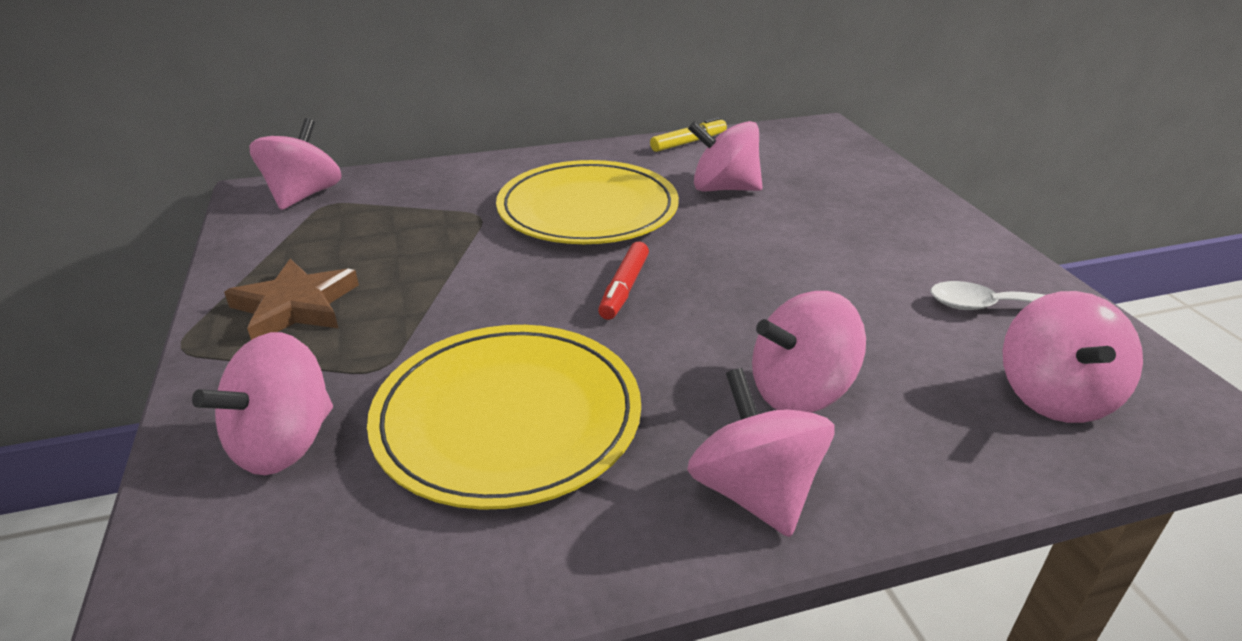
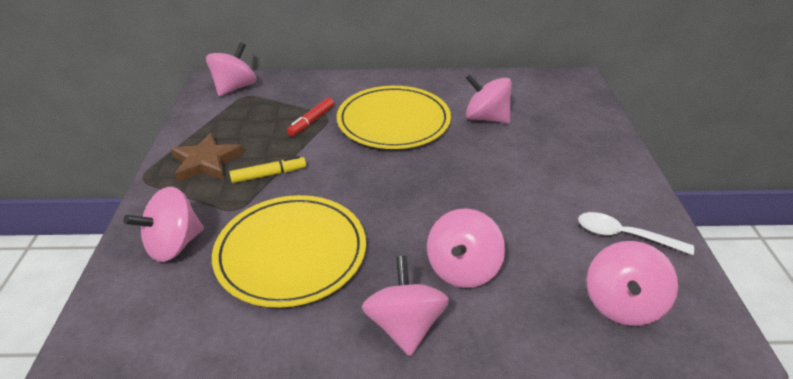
camera: 15 degrees right, 5 degrees up
(624, 288) = (391, 181): red marker -> red marker (312, 121)
(688, 142) = (480, 79): yellow marker -> yellow marker (269, 174)
(800, 391) = (462, 269): pink spinning top -> pink spinning top turned 60 degrees counterclockwise

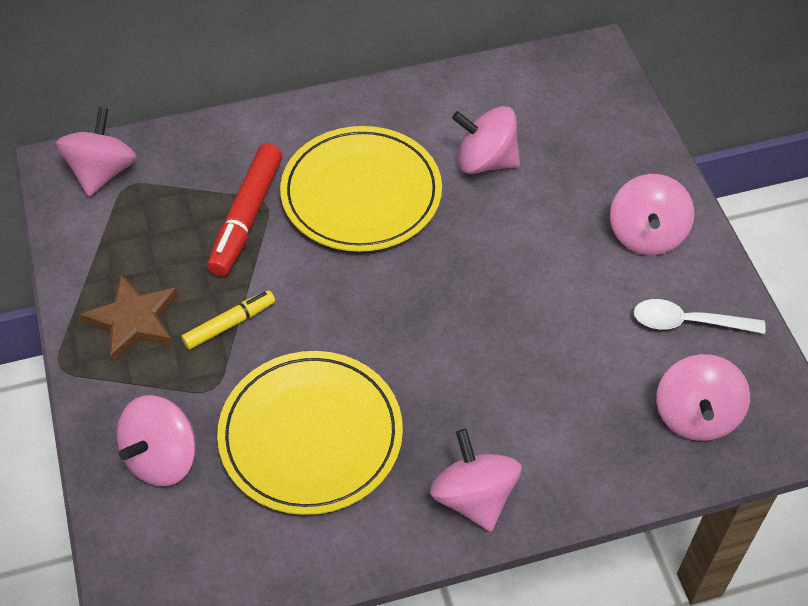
camera: 15 degrees left, 15 degrees up
(312, 121) = (247, 217): red marker -> red marker, size x1.67
(462, 269) = (516, 411): pink spinning top -> pink spinning top (646, 235)

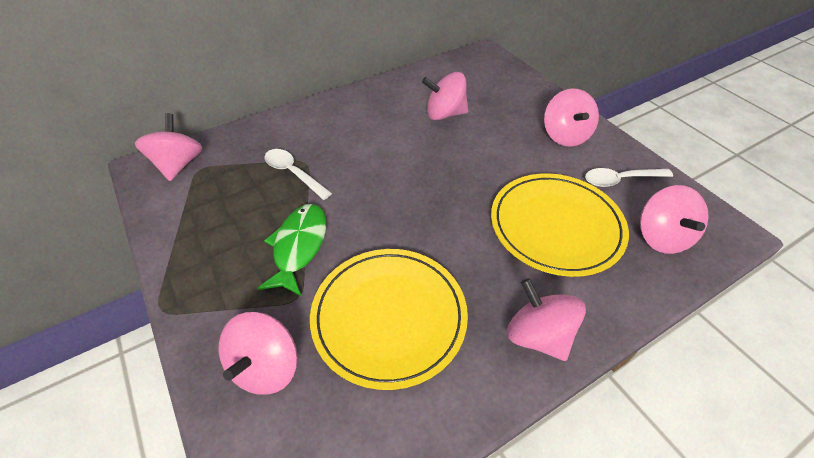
camera: 15 degrees left, 5 degrees down
(134, 321) = (220, 260): brown star -> none
(229, 324) = (299, 246): yellow marker -> green fish
(247, 217) = (293, 173): red marker -> white spoon
(361, 193) = (370, 145): yellow plate -> yellow plate (556, 226)

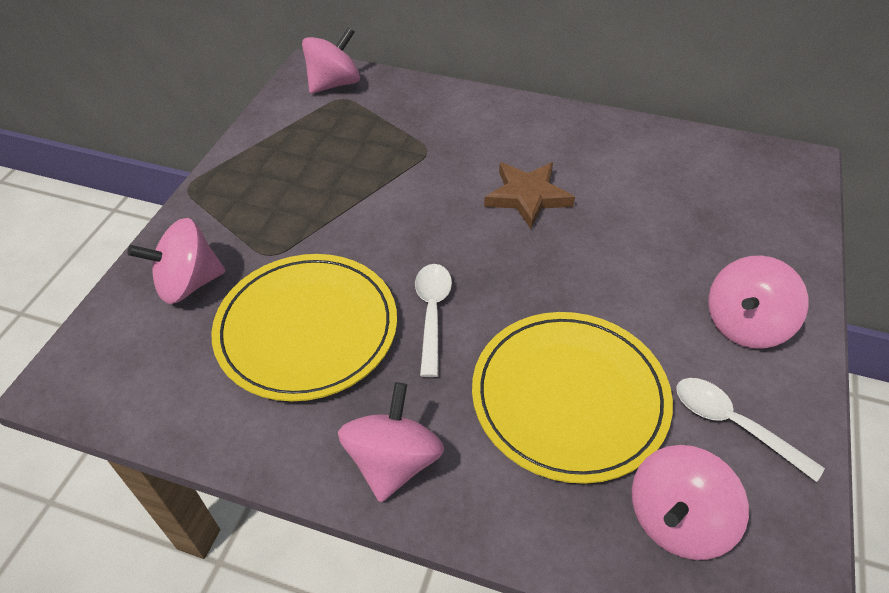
camera: 50 degrees right, 0 degrees up
(293, 173) = (404, 153): white spoon -> white spoon (432, 313)
(299, 246) = (324, 217): green fish -> none
(397, 148) = (527, 196): none -> brown star
(445, 114) = (631, 198): pink spinning top -> none

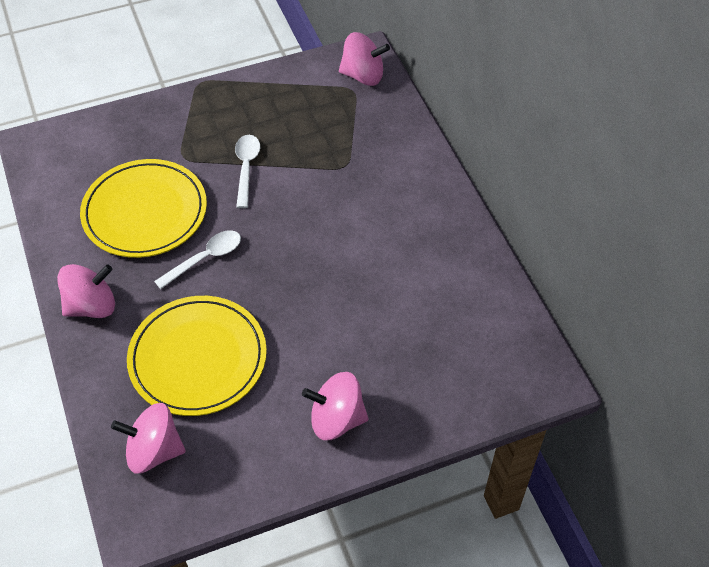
camera: 50 degrees right, 5 degrees up
(188, 283) = (131, 140): pink spinning top -> none
(527, 196) = (350, 243): brown star -> none
(733, 425) = (244, 449): white spoon -> white spoon (246, 168)

